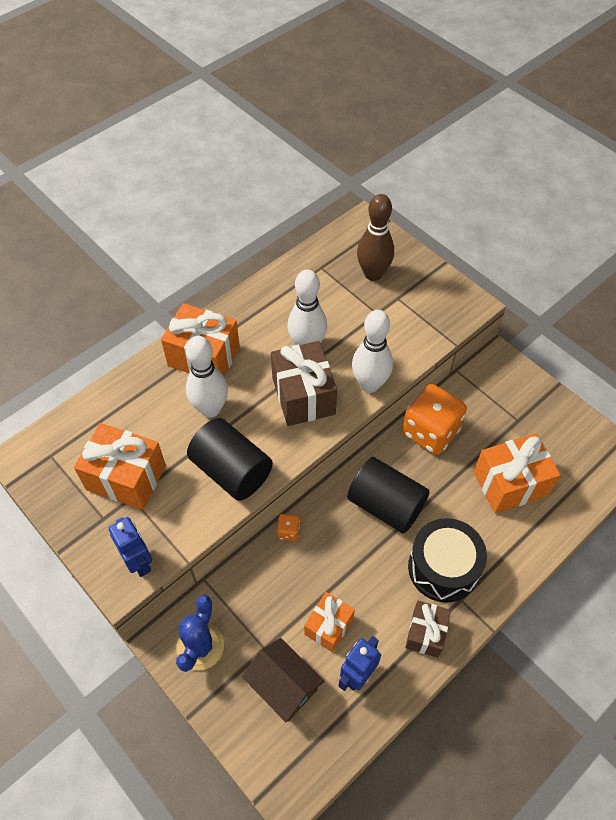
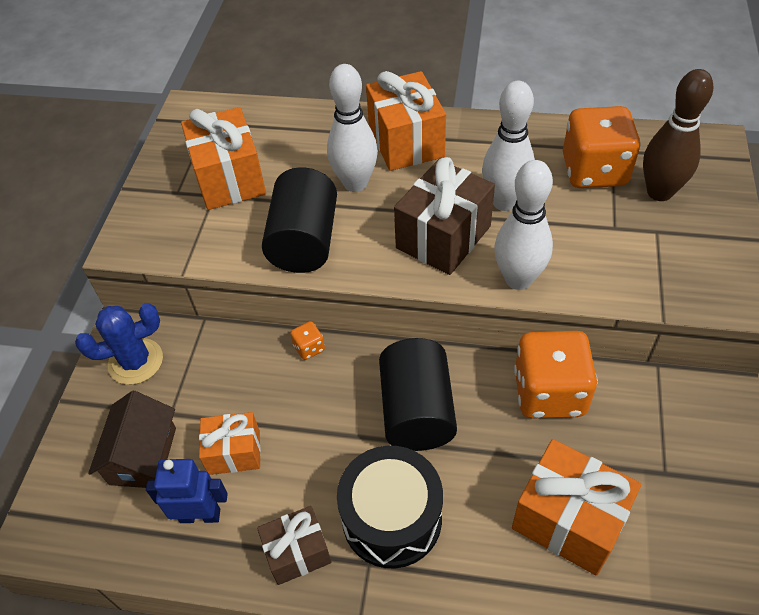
camera: 55 degrees right, 5 degrees down
(139, 562) = (154, 242): blue robot -> none
(328, 288) = (594, 171): none -> orange dice

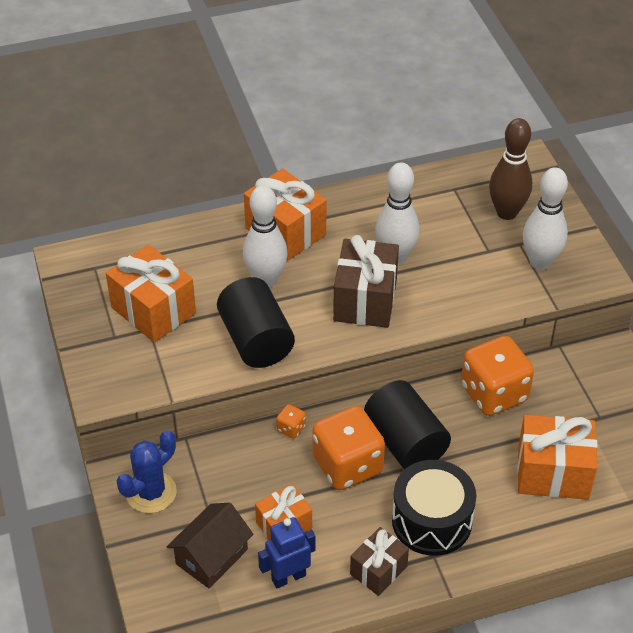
camera: 30 degrees left, 5 degrees down
(143, 456) = (212, 556): brown house -> brown house turned 60 degrees clockwise
(518, 279) = (440, 313): white bowling pin -> white bowling pin (540, 262)
(594, 171) = (450, 210): orange dice -> orange dice (347, 465)

